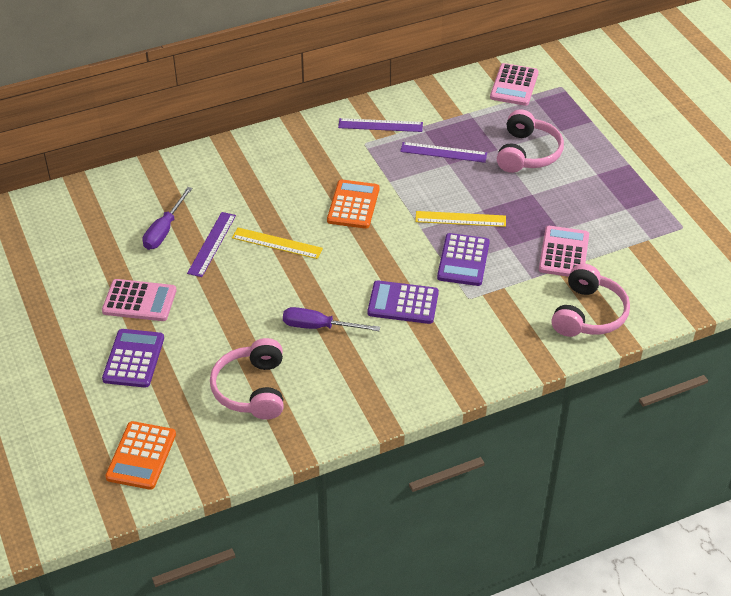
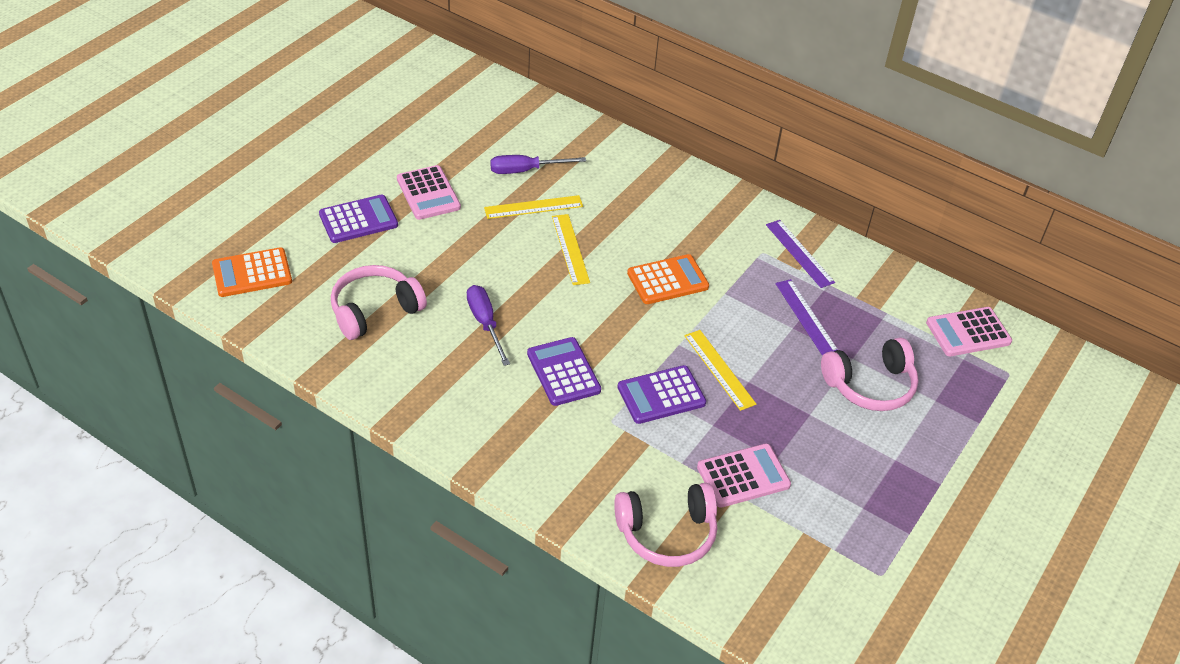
camera: 55 degrees right, 0 degrees up
(212, 244) = (533, 207): purple ruler -> yellow ruler

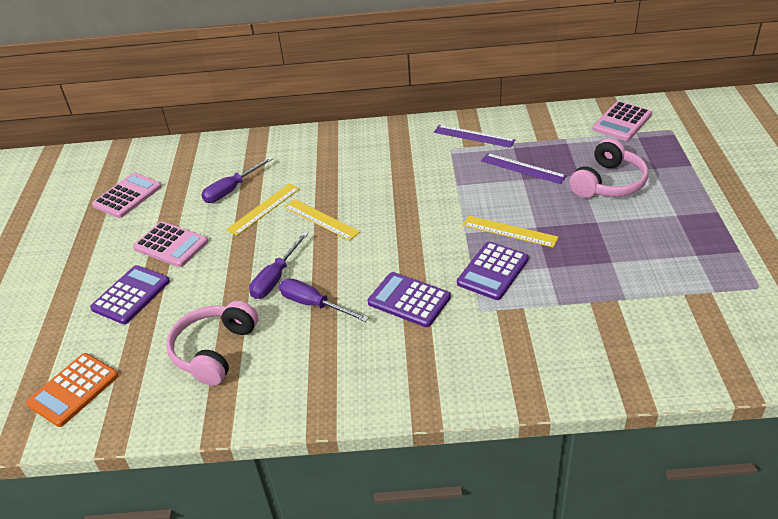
camera: 30 degrees left, 5 degrees down
(479, 279) = (275, 278): none -> purple screwdriver
(667, 280) = (411, 199): orange calculator -> none
(667, 533) = (607, 357): pink headphones -> none
(743, 476) = (606, 286): pink calculator -> pink calculator (127, 196)

